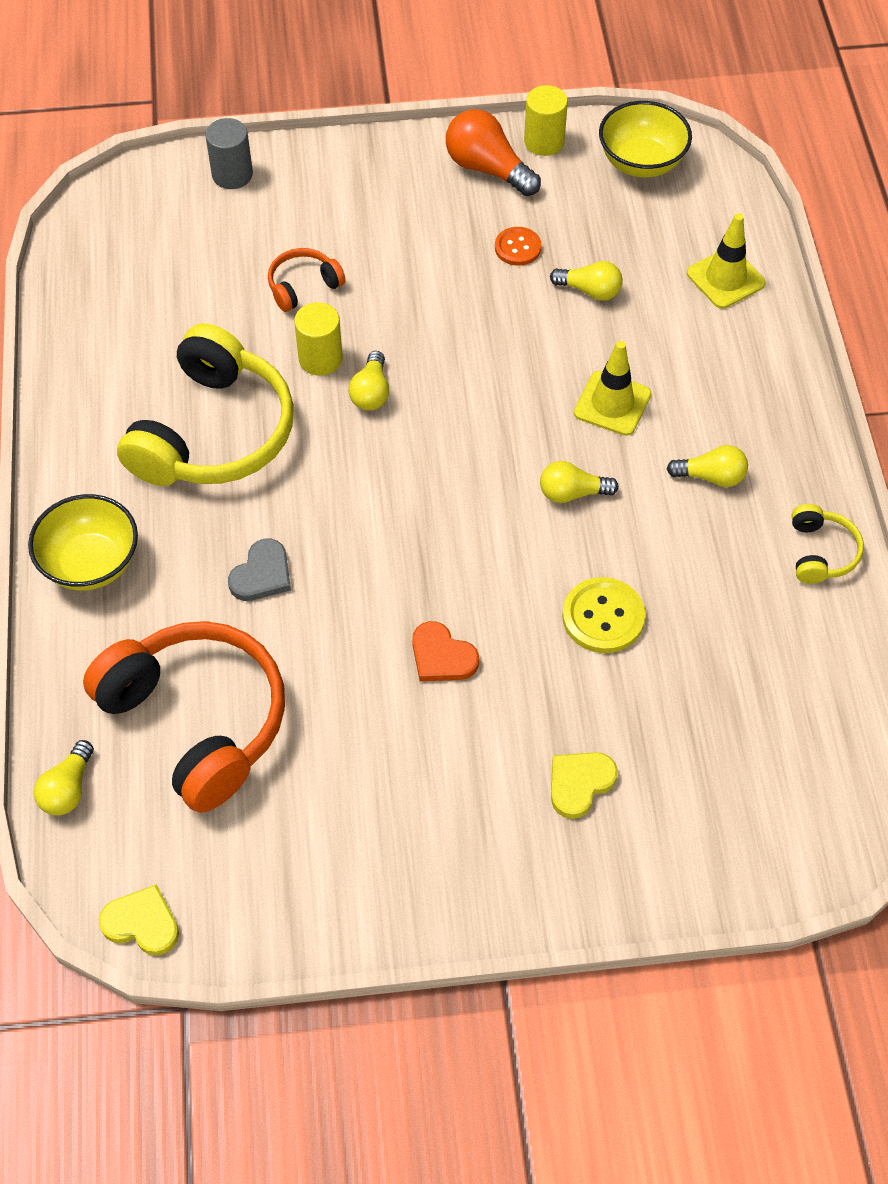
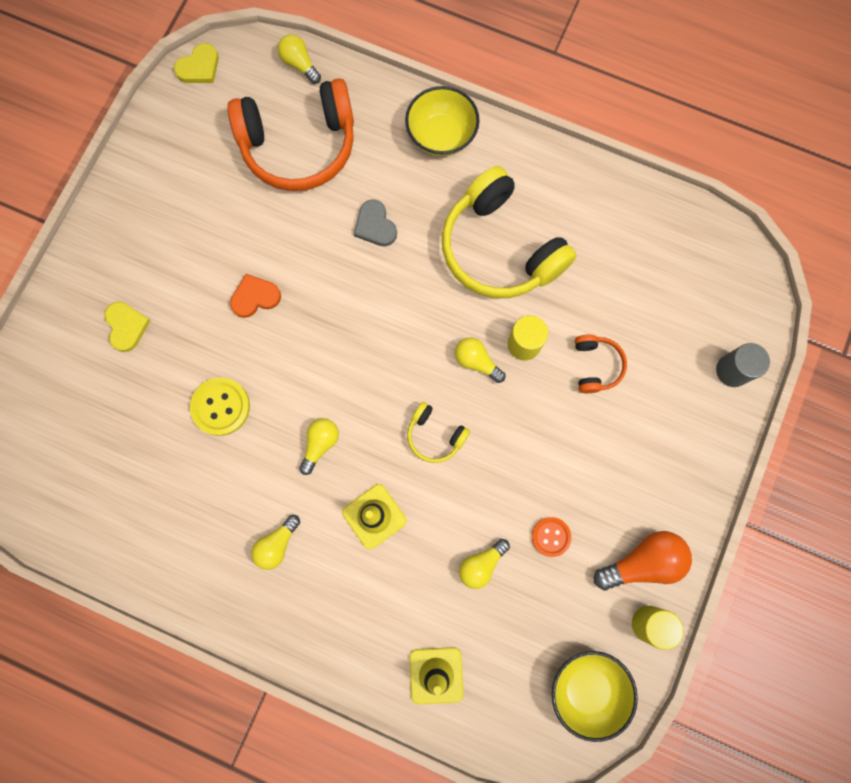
camera: 120 degrees right, 20 degrees up
(820, 552) = (177, 577): yellow headphones -> yellow headphones (435, 435)

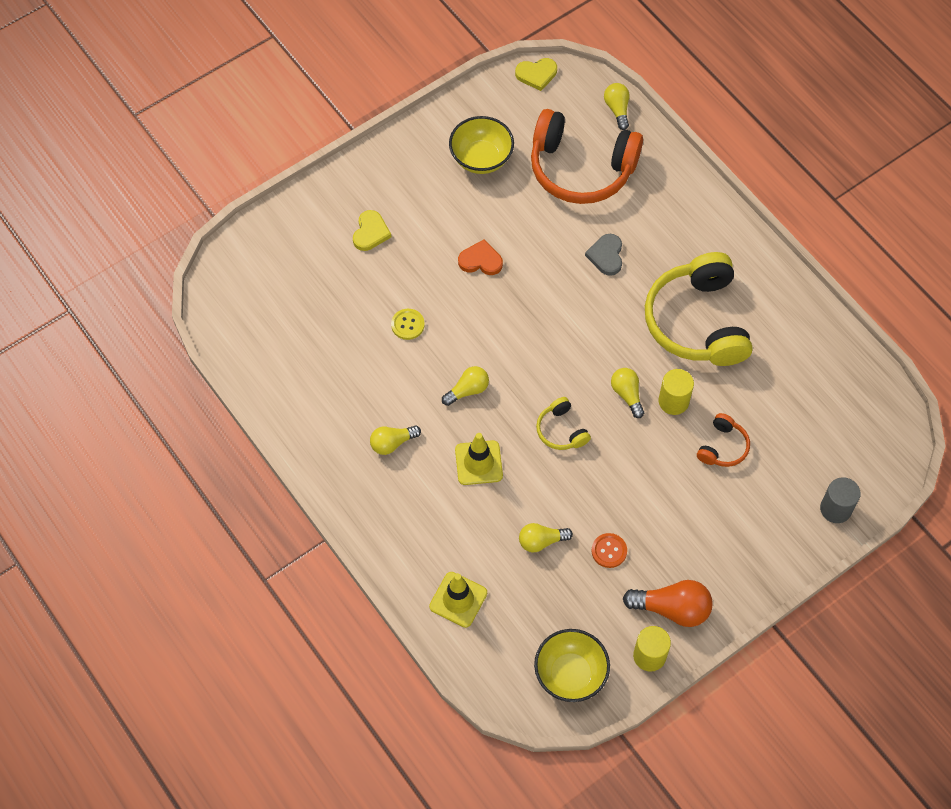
camera: 30 degrees right, 15 degrees down
(220, 407) = (407, 325): yellow button -> yellow button, size x0.65
(441, 136) = (700, 216): yellow bowl -> yellow bowl (481, 158)

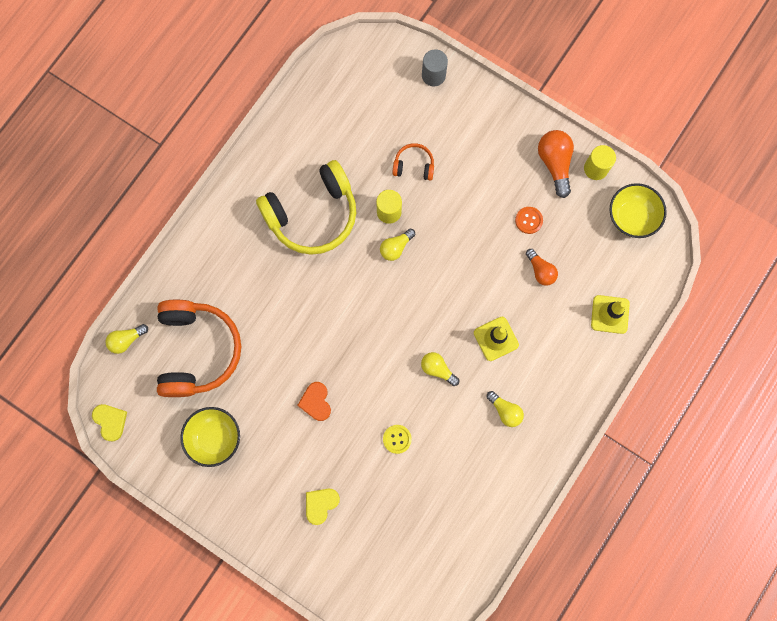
camera: 110 degrees left, 15 degrees up
(370, 232) = (320, 504): yellow heart -> yellow heart turned 45 degrees counterclockwise
(541, 541) = (540, 270): yellow light bulb -> orange light bulb
(561, 430) = (445, 286): yellow headphones -> none
(606, 256) = (276, 303): grey heart -> none

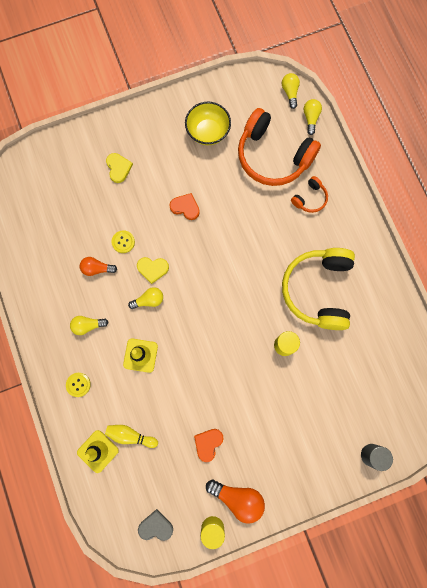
camera: 125 degrees right, 0 degrees up
(110, 421) = (263, 79): yellow heart -> yellow heart (152, 269)
(396, 247) = (254, 332): yellow light bulb -> yellow light bulb (290, 92)
(413, 165) = (308, 388): orange headphones -> orange headphones (309, 198)
(528, 220) = (208, 443): orange button -> orange heart
(540, 270) = (165, 424): orange light bulb -> orange light bulb (97, 269)
(566, 377) = (78, 384): none -> yellow button
(574, 294) = (130, 435): none -> yellow bowling pin
(631, 217) = (156, 526): yellow bowl -> grey heart

